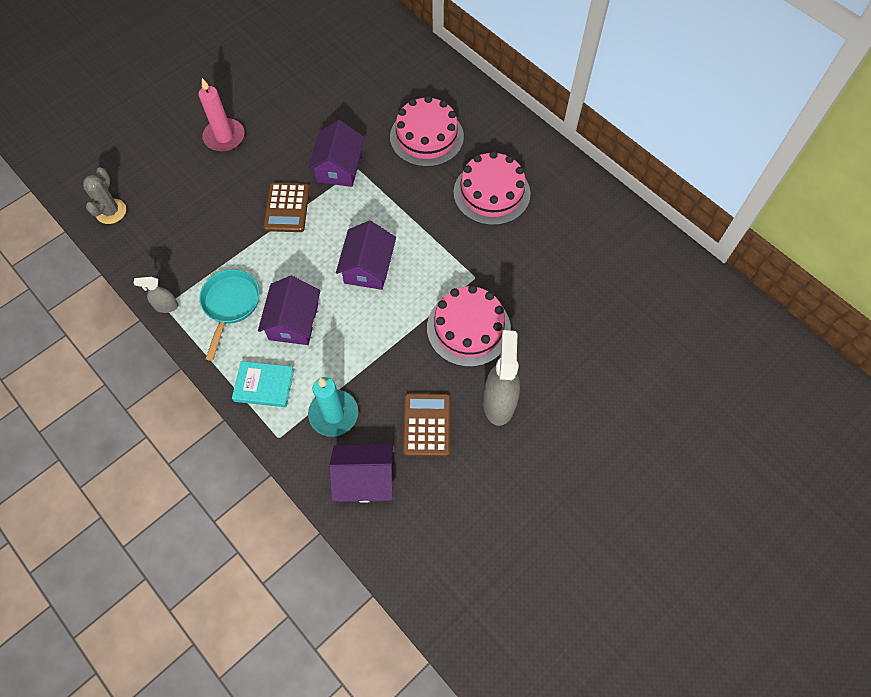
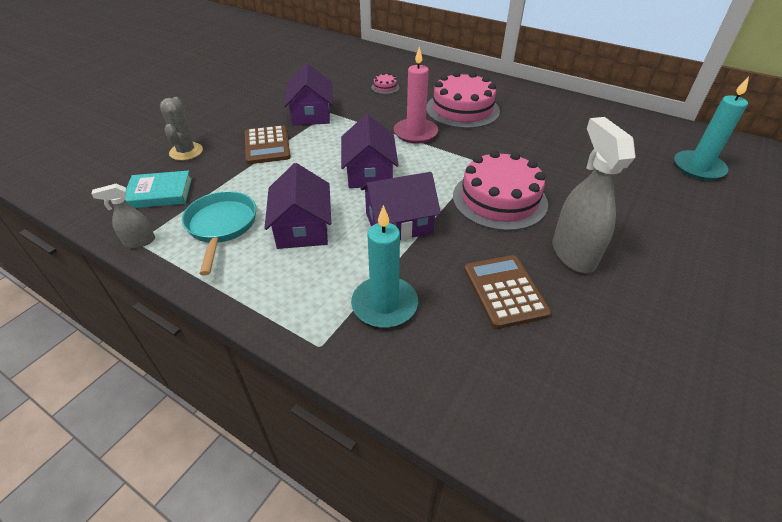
camera: 15 degrees left, 20 degrees down
(111, 211) = (66, 176): grey cactus -> grey cactus (186, 152)
(224, 137) = (190, 111): pink candle -> pink candle (415, 133)
(264, 385) = (283, 293): turquoise book -> turquoise book (159, 193)
(365, 479) = (458, 368): purple house -> purple house (399, 223)
(426, 137) = (385, 87): pink cake -> pink cake, size x0.41
(676, 331) = (698, 168): none -> turquoise candle

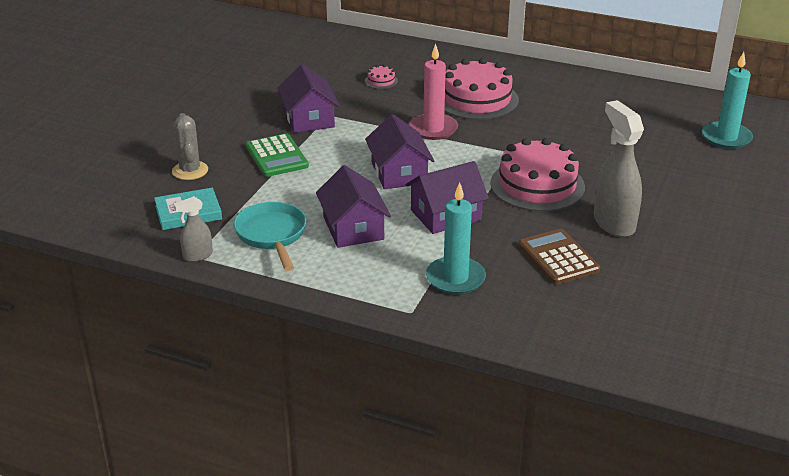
camera: 10 degrees left, 10 degrees down
(267, 145) = (277, 156): brown calculator -> green calculator

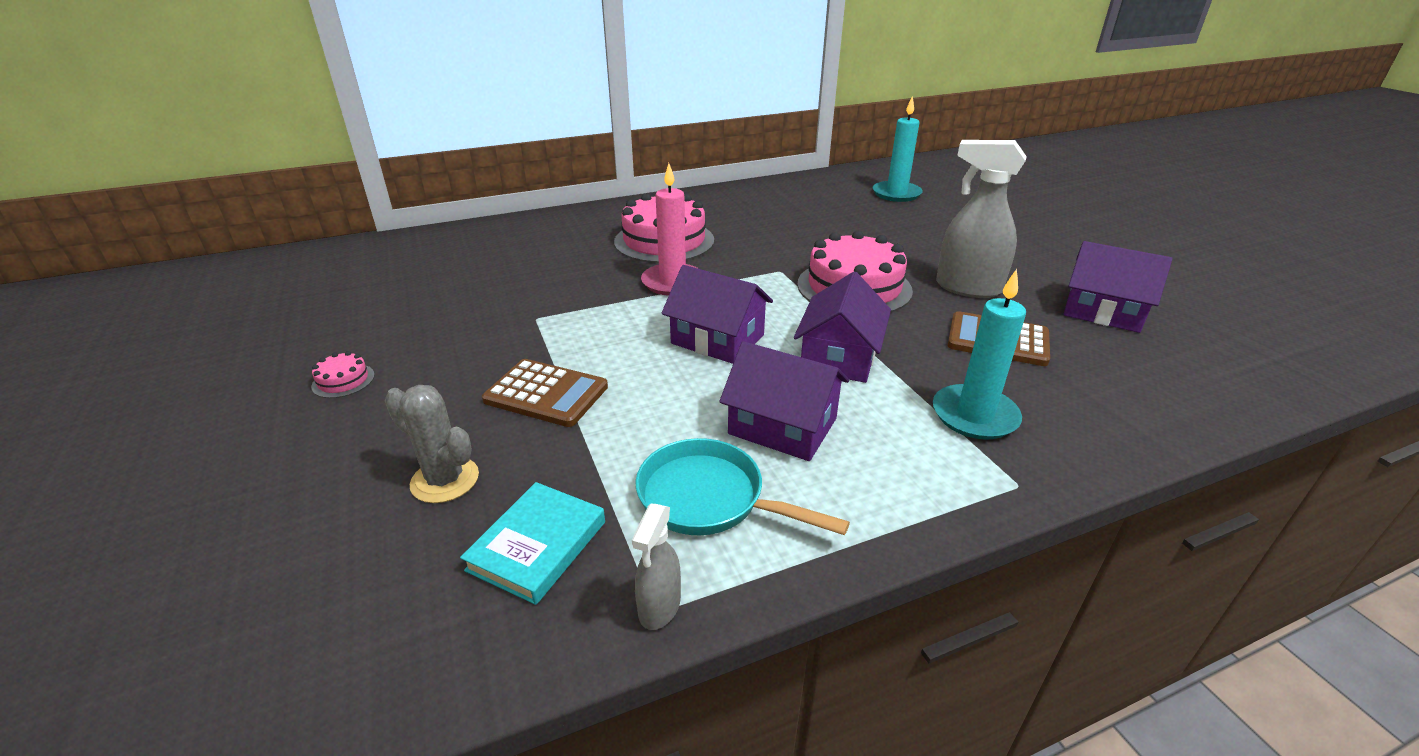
camera: 45 degrees left, 0 degrees up
(277, 156) = (546, 394): green calculator -> brown calculator
(309, 118) = (517, 332): purple house -> purple house (1103, 311)
(381, 81) = (539, 262): pink cake -> pink cake (343, 380)

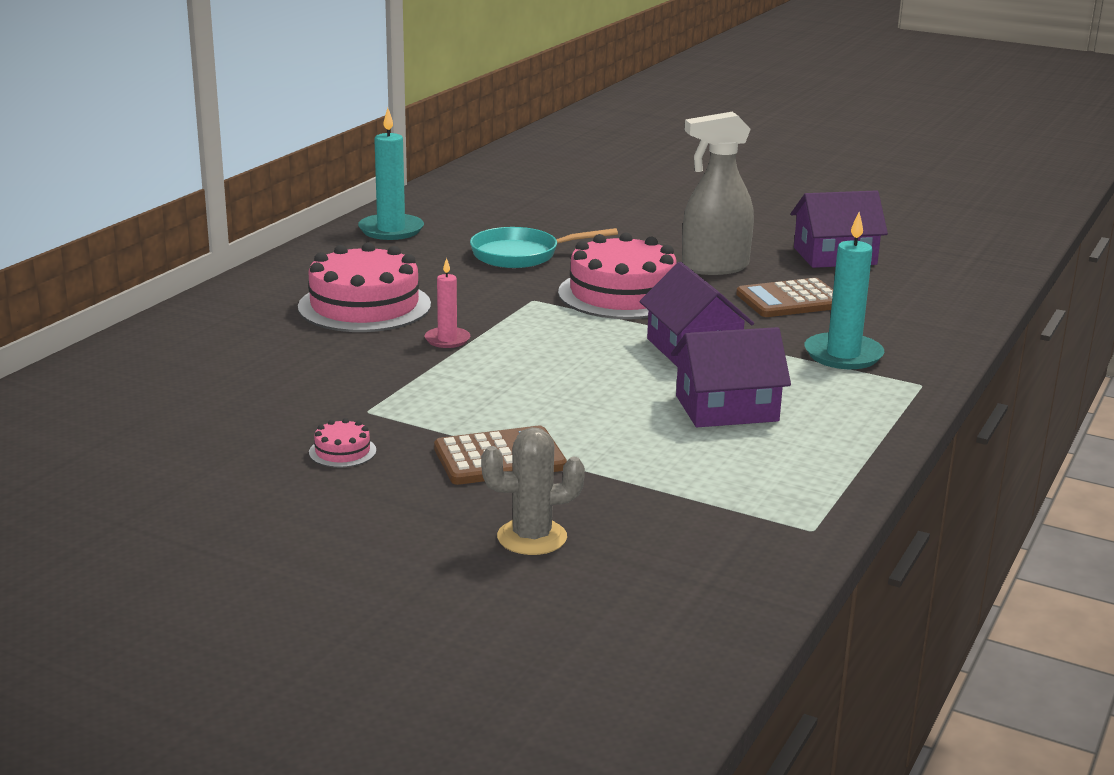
camera: 40 degrees left, 10 degrees down
(343, 380) = (275, 522): pink cake -> pink cake (342, 451)
(537, 546) = (678, 537): turquoise book -> none
(659, 607) = (811, 528): grey spray bottle -> none
(672, 282) = (447, 340): pink candle -> pink candle, size x0.59
(709, 498) = (747, 467): turquoise pan -> turquoise pan (521, 255)
(717, 339) = (574, 370): purple house -> none
(896, 194) = (527, 198): turquoise candle -> turquoise candle (391, 230)

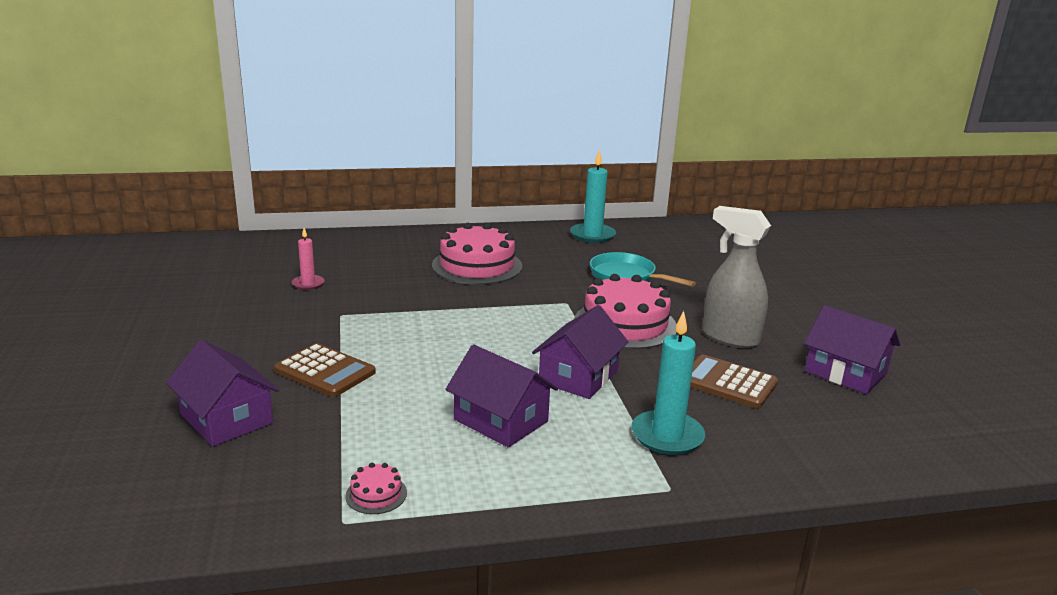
camera: 50 degrees right, 0 degrees up
(342, 451) = (280, 327): pink cake -> pink cake (376, 494)
(447, 340) = (467, 301): pink candle -> pink candle (308, 284)
(532, 537) = (226, 419): grey cactus -> purple house

